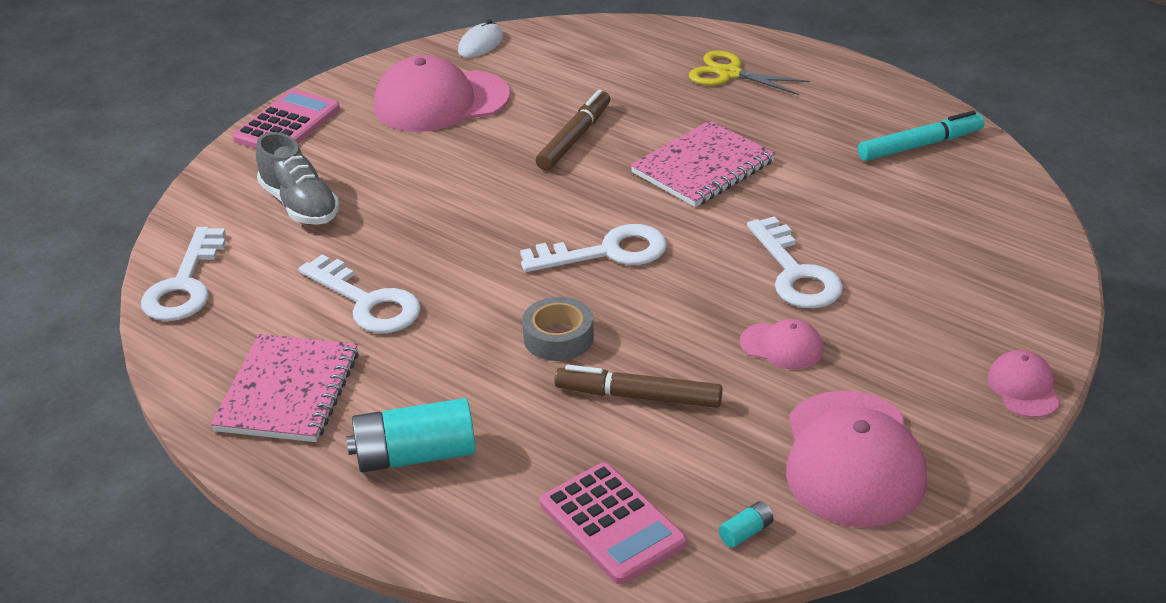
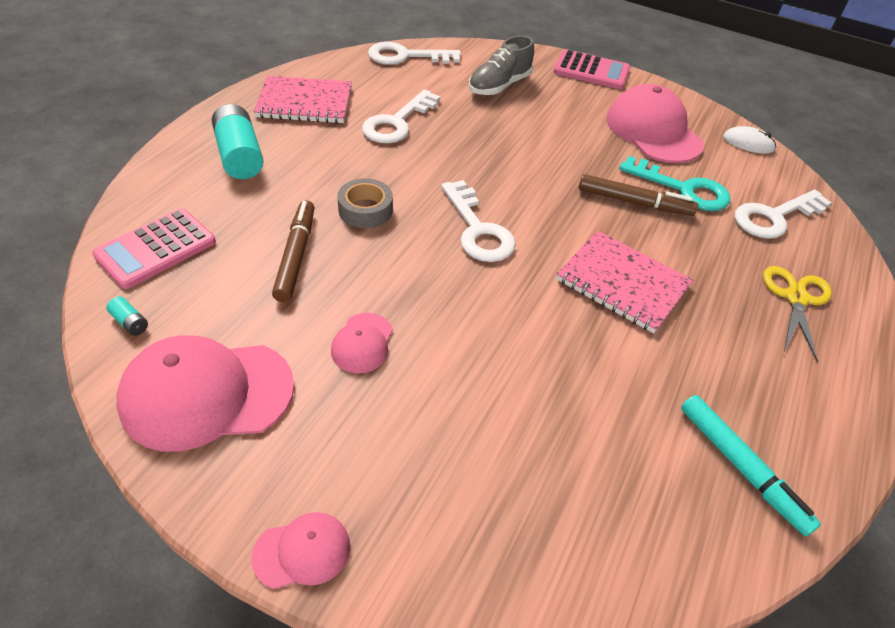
camera: 75 degrees right, 10 degrees up
(556, 102) = (683, 189): none -> turquoise key
(796, 273) = (472, 352): white key -> white key (774, 217)

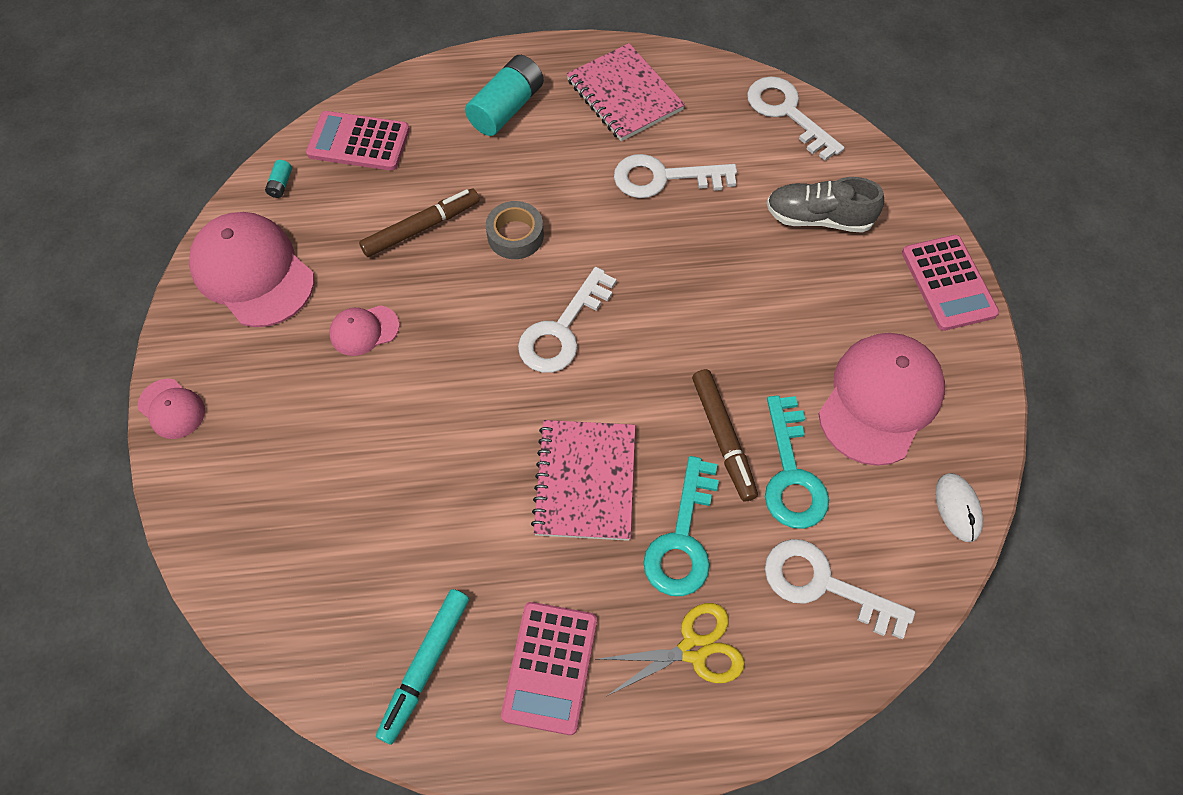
camera: 60 degrees right, 15 degrees up
(703, 260) = (682, 539): none -> turquoise key
(777, 383) = (550, 667): none -> pink calculator

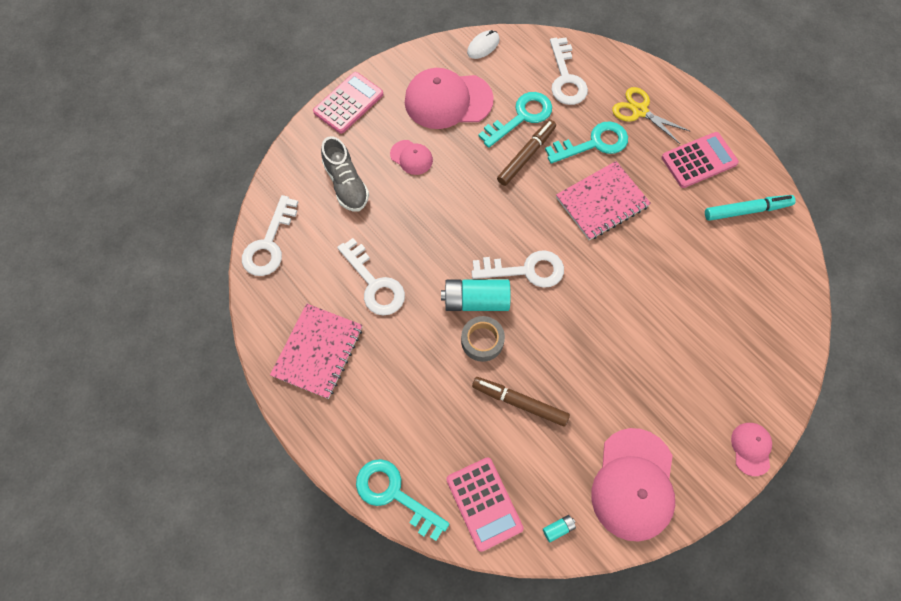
camera: 125 degrees left, 5 degrees up
(364, 330) = (614, 379): pink cap -> pink cap (411, 157)
(432, 82) = (394, 494): none -> turquoise key
(506, 108) = (382, 422): turquoise battery -> turquoise battery (476, 301)

